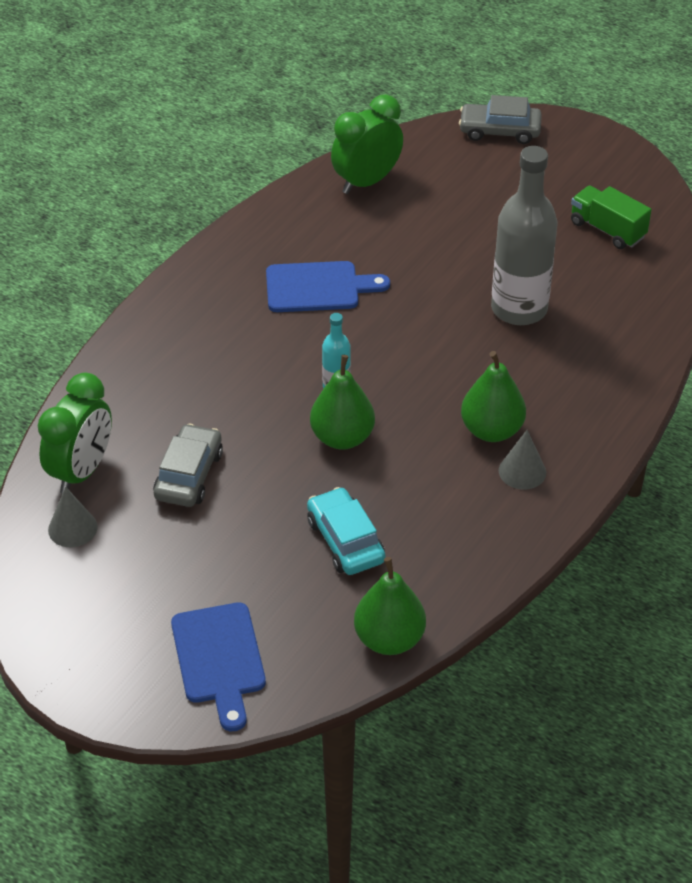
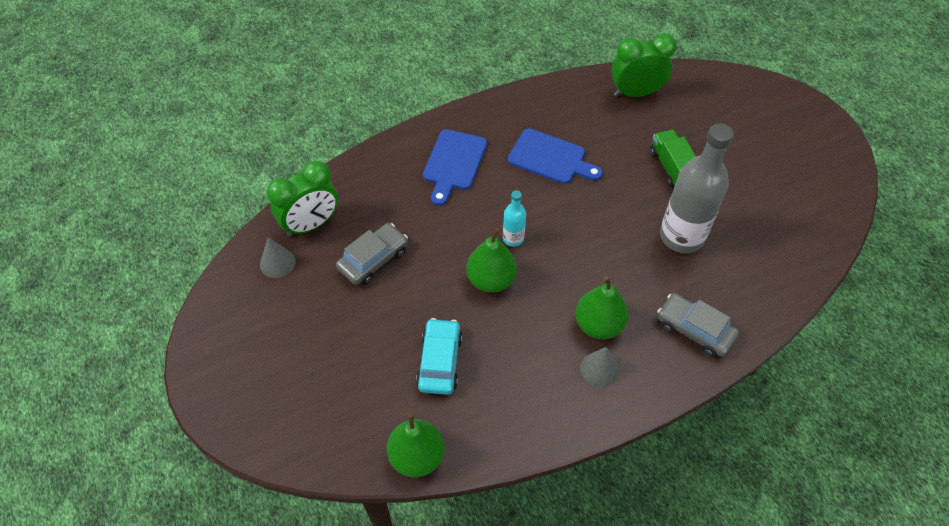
camera: 30 degrees right, 10 degrees up
(219, 659) = (298, 409): blue cutting board -> blue cutting board (454, 163)
(499, 131) = (757, 91): grey car -> grey car (694, 330)
(607, 230) = (789, 202): green truck -> green truck (671, 167)

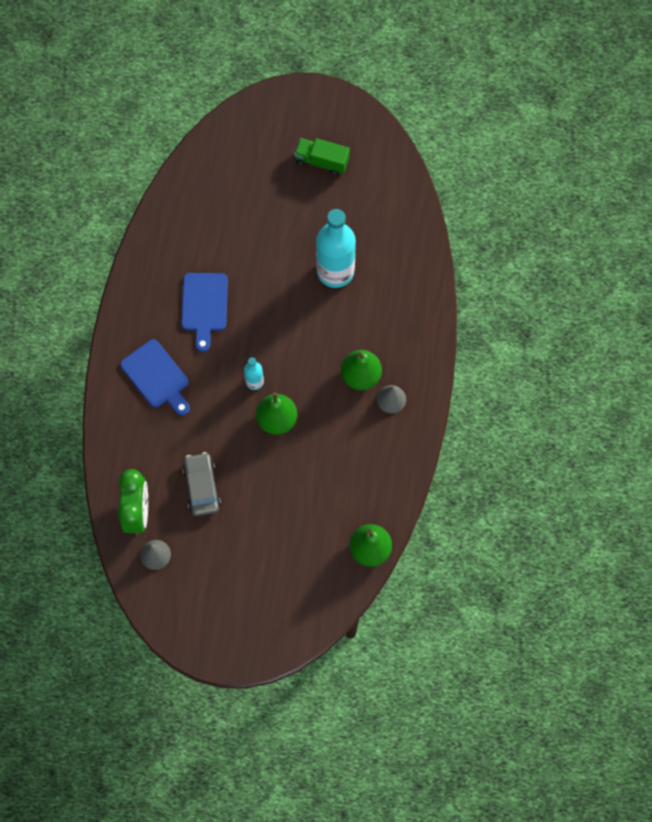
camera: 55 degrees left, 15 degrees up
(440, 361) = (314, 493): turquoise car -> none
(550, 158) = (204, 306): blue cutting board -> blue cutting board turned 120 degrees clockwise
(636, 93) = (190, 200): green clock -> none
(671, 167) = (275, 231): green truck -> green truck (322, 161)
(681, 236) = (335, 271): grey bottle -> turquoise bottle
(694, 330) = (407, 320): grey car -> none

